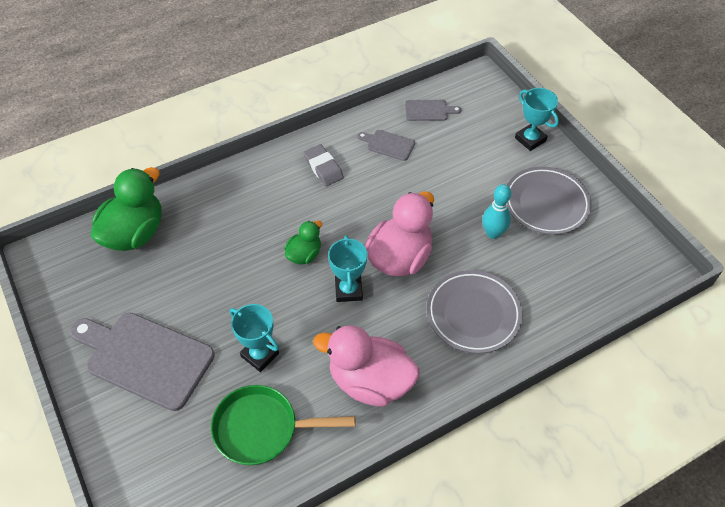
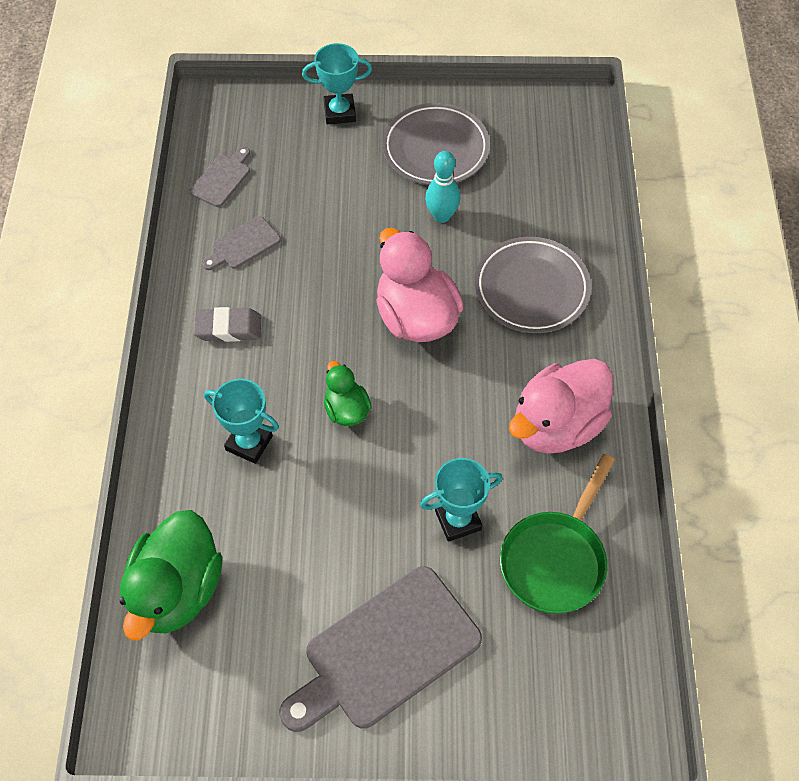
camera: 60 degrees left, 5 degrees up
(135, 233) = (177, 590): green duck -> green duck turned 135 degrees counterclockwise
(348, 290) = (427, 389): turquoise trophy -> turquoise trophy (249, 443)

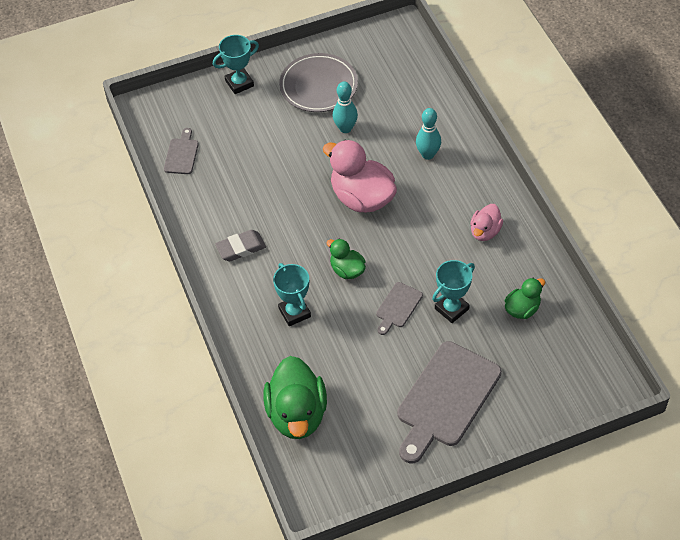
camera: 20 degrees left, 5 degrees down
(243, 244) = (221, 192): grey cutting board -> grey cutting board (398, 307)
(249, 443) = (294, 312): turquoise trophy -> turquoise trophy turned 60 degrees clockwise
(531, 289) = (428, 154): grey plate -> turquoise bowling pin
(555, 560) = (522, 309): green pan -> green duck
(557, 425) = (485, 231): pink duck -> pink duck, size x0.54

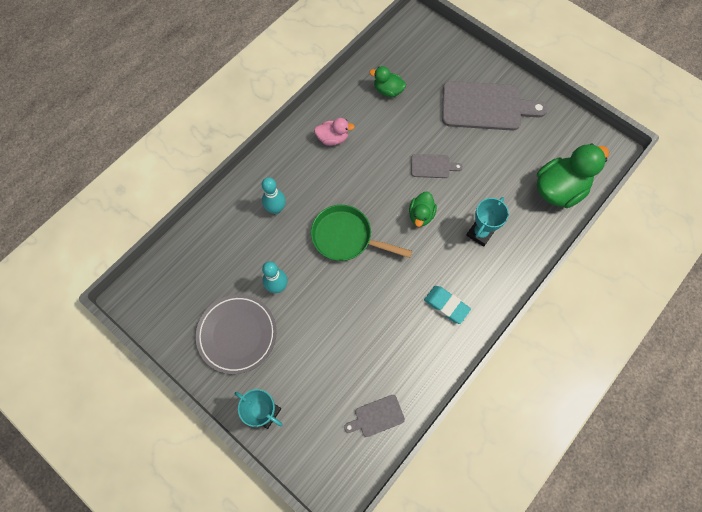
camera: 120 degrees left, 15 degrees up
(241, 248) = (446, 305): grey eraser -> turquoise eraser
(362, 198) = (346, 237): pink duck -> green pan
(451, 309) = (413, 132): turquoise trophy -> none

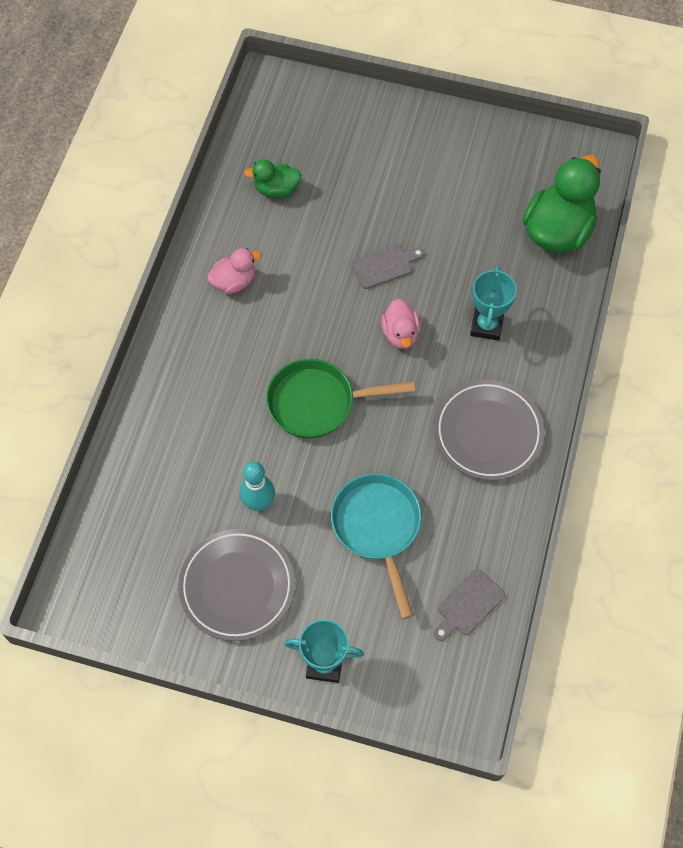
camera: 25 degrees left, 5 degrees down
(276, 209) = (204, 405): turquoise bowling pin -> none
(343, 337) = (378, 528): none -> turquoise pan
(421, 215) = (400, 334): green duck -> pink duck
(446, 305) = (488, 432): turquoise eraser -> grey plate
(485, 106) = (415, 161): grey cutting board -> none

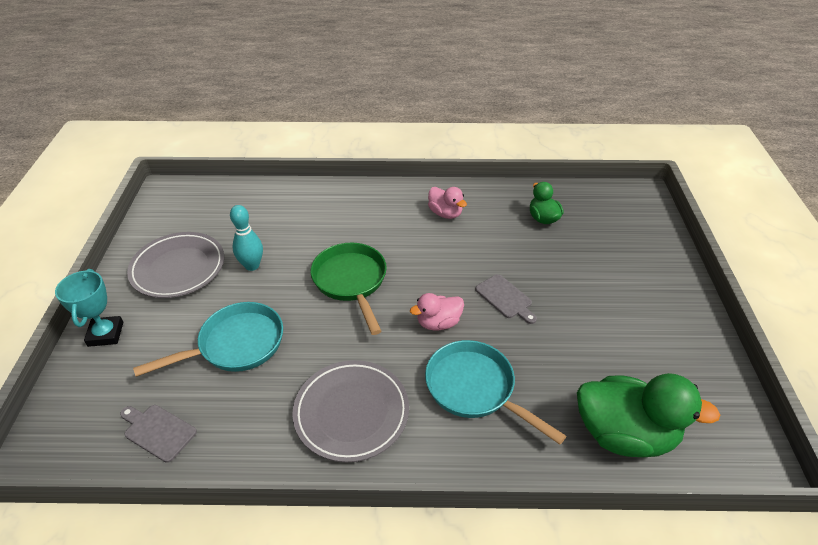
camera: 75 degrees right, 20 degrees down
(486, 325) = (475, 388): turquoise trophy -> turquoise pan

